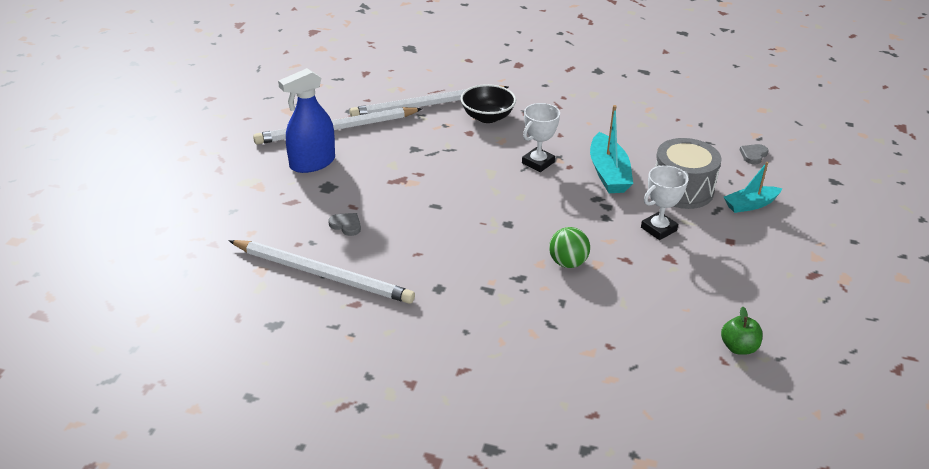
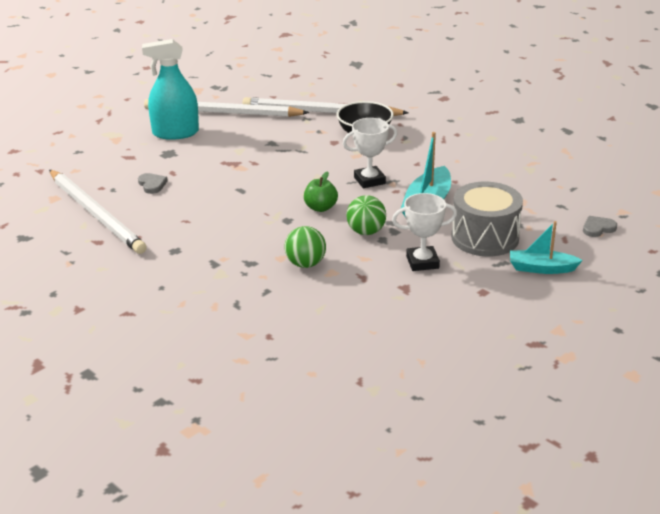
camera: 30 degrees right, 5 degrees down
(312, 163) = (175, 133): blue spray bottle -> turquoise spray bottle
(585, 214) = (366, 232): none -> green ball
(738, 347) = (386, 376): green apple -> green apple (320, 208)

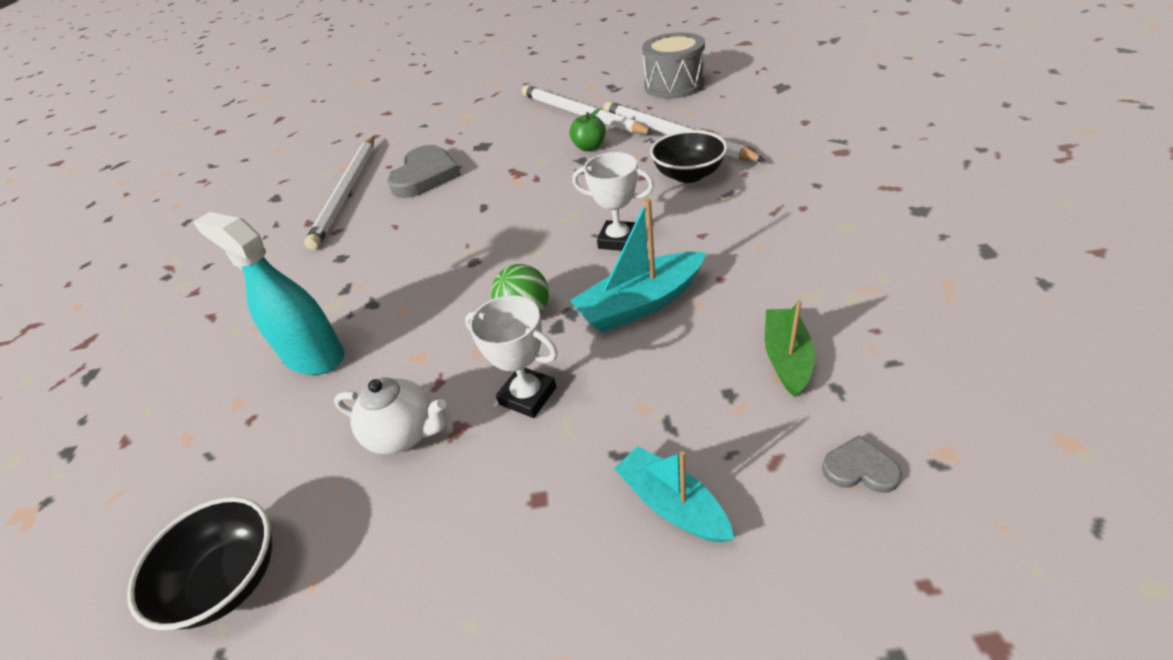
camera: 45 degrees right, 10 degrees up
(152, 185) = (425, 175): grey heart -> grey heart, size x2.19
(175, 133) = (515, 126): turquoise spray bottle -> turquoise spray bottle (314, 356)
(305, 264) = (412, 331): green ball -> none
(320, 208) = (523, 258): green apple -> green apple (589, 147)
(376, 380) = (229, 580): none -> black bowl
(378, 301) = (404, 434): none -> white teapot
(485, 237) = (654, 394): grey drum -> grey drum (674, 85)
(527, 202) = (786, 358): none -> green boat

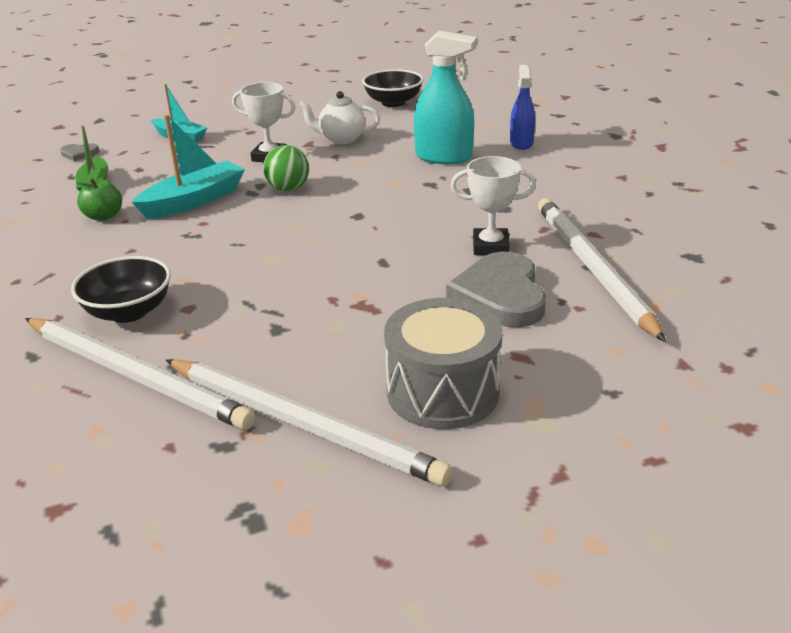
camera: 160 degrees right, 10 degrees down
(202, 375) = (521, 143): none -> blue spray bottle
(589, 147) = (269, 350): green apple -> green apple (104, 216)
(618, 240) = (215, 240): white trophy -> white trophy (490, 247)
(674, 85) = (108, 520): grey drum -> grey drum (443, 392)

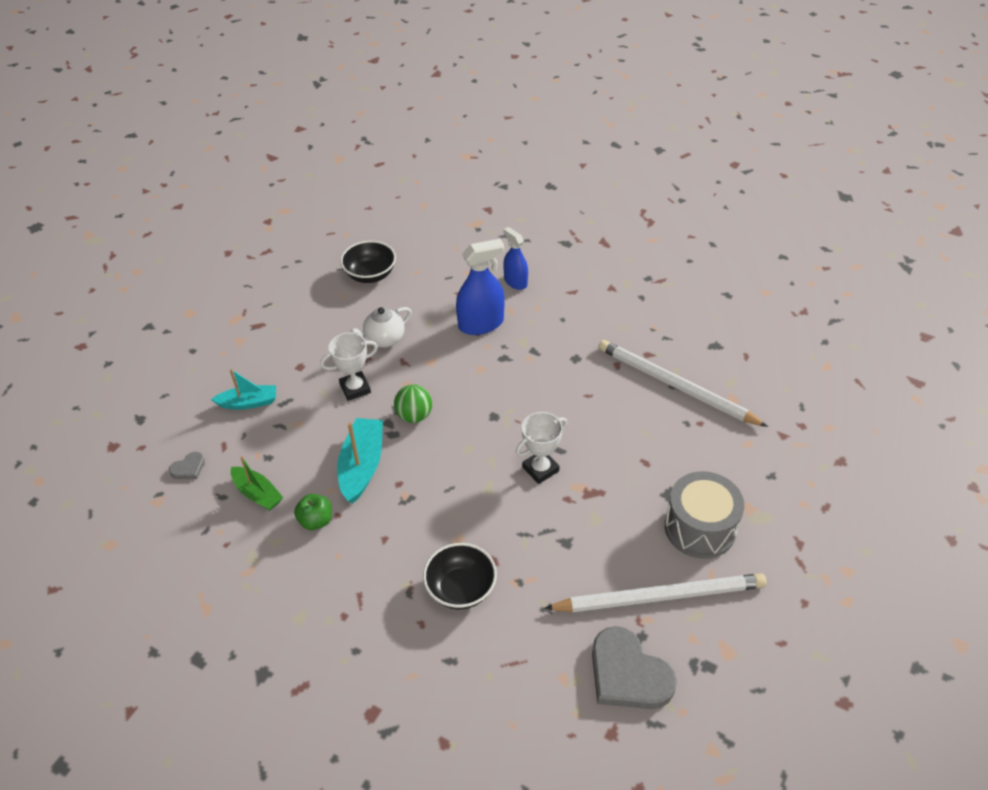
camera: 40 degrees left, 15 degrees up
(135, 376) = (533, 629): white pencil -> none
(443, 157) = (481, 324): turquoise spray bottle -> blue spray bottle
(490, 247) = (605, 399): white trophy -> white trophy (540, 469)
(500, 295) = (653, 438): grey heart -> grey heart (628, 674)

